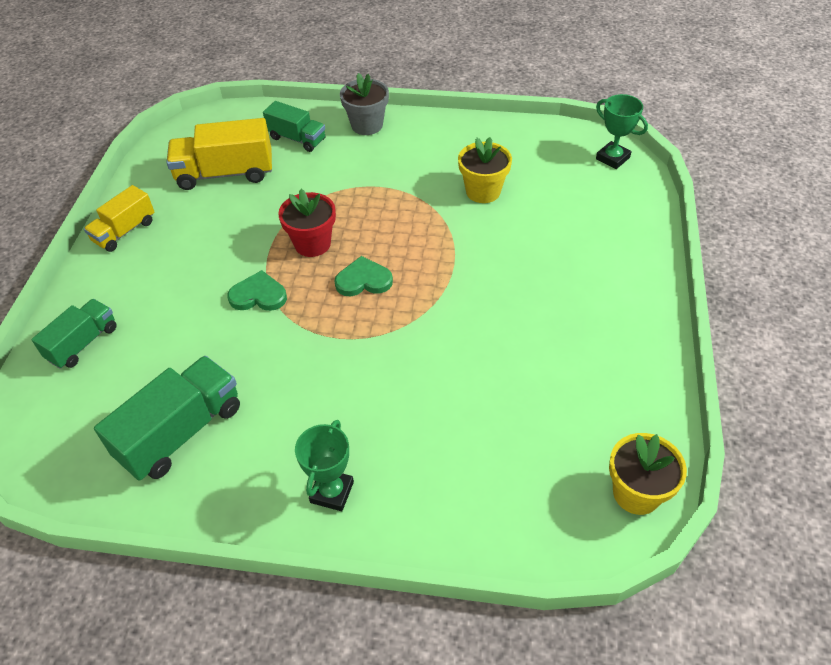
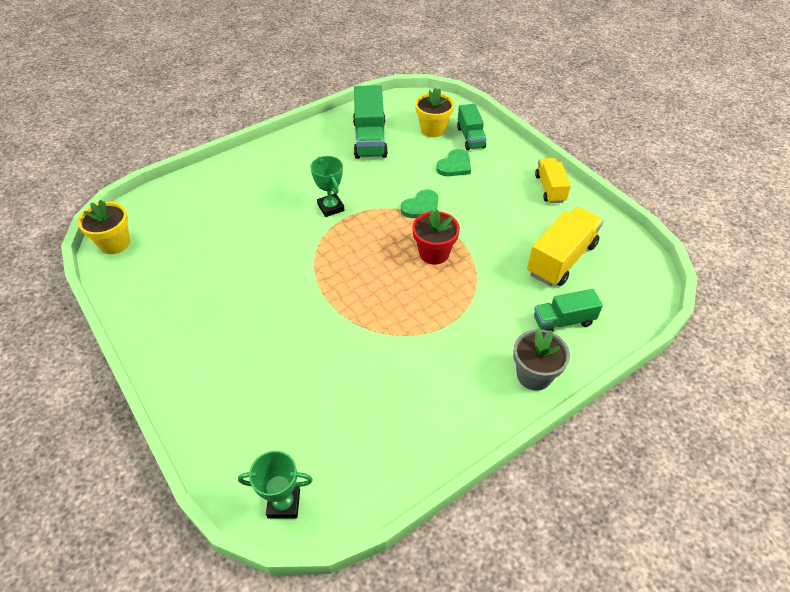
camera: 135 degrees right, 0 degrees up
(332, 492) = (273, 160): green trophy -> green trophy (331, 207)
(363, 280) = (373, 253): green heart -> green heart (455, 166)
(483, 191) = (366, 375): yellow flower pot -> yellow flower pot (433, 129)

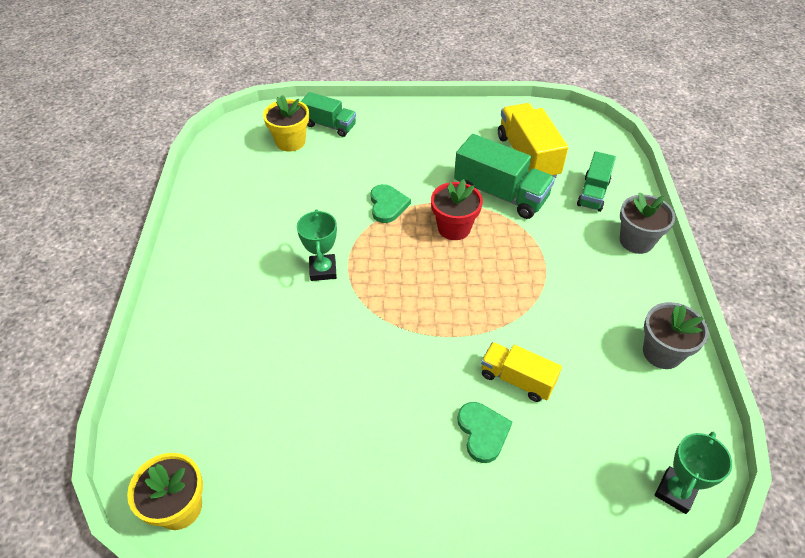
camera: 55 degrees left, 0 degrees up
(331, 207) = (323, 270): green trophy -> green trophy turned 75 degrees clockwise
(370, 139) = (253, 191): green truck -> green truck (500, 194)
(418, 443) = (662, 352): none -> grey flower pot
(455, 166) = (356, 155): green heart -> green heart (483, 432)
(550, 188) = (443, 117): yellow truck -> yellow truck (517, 379)

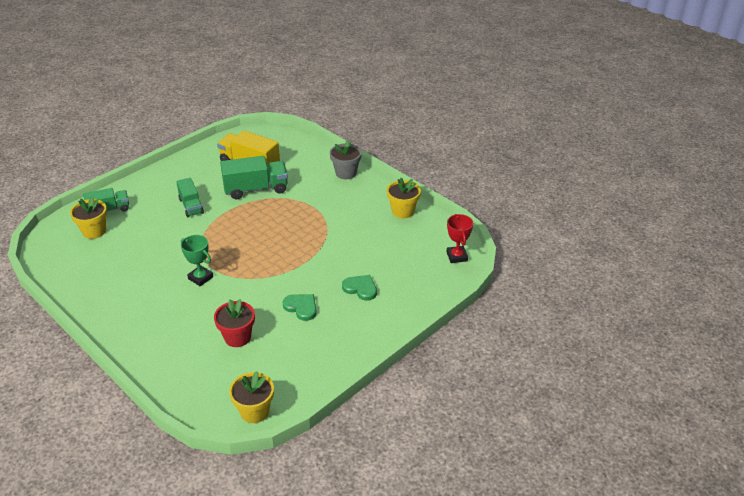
camera: 45 degrees left, 10 degrees down
(387, 205) = (199, 228): green heart -> green heart (301, 307)
(454, 228) = (249, 218): red flower pot -> red flower pot (237, 337)
(517, 379) = (353, 260): yellow truck -> none
(593, 193) = (303, 163): green truck -> green truck (191, 206)
(662, 352) = (403, 211): grey flower pot -> yellow flower pot
(675, 492) = (457, 256): green trophy -> red trophy

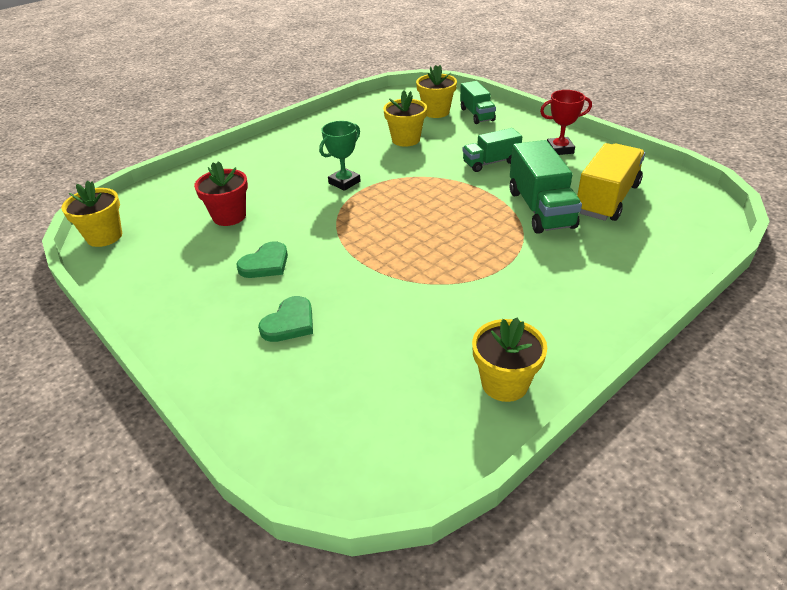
camera: 95 degrees right, 0 degrees up
(140, 247) = (406, 139): none -> yellow flower pot
(346, 173) = (616, 302): grey flower pot -> none
(457, 256) = (353, 468): red trophy -> red trophy (560, 149)

